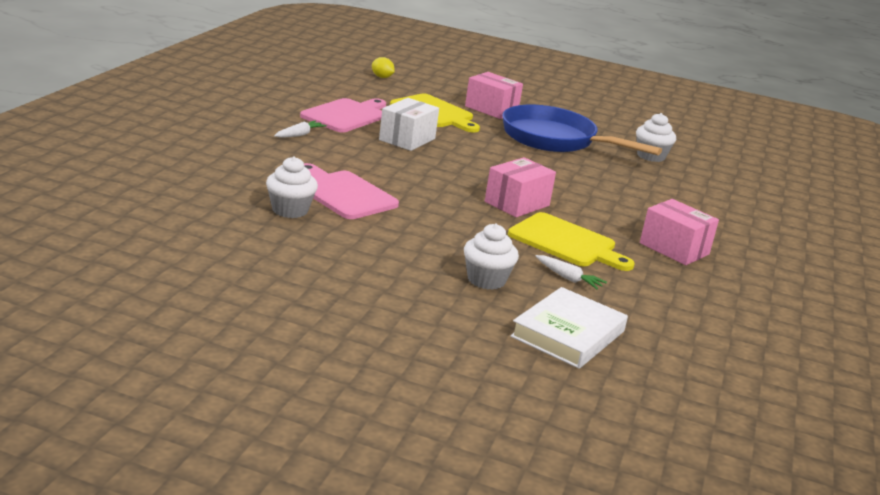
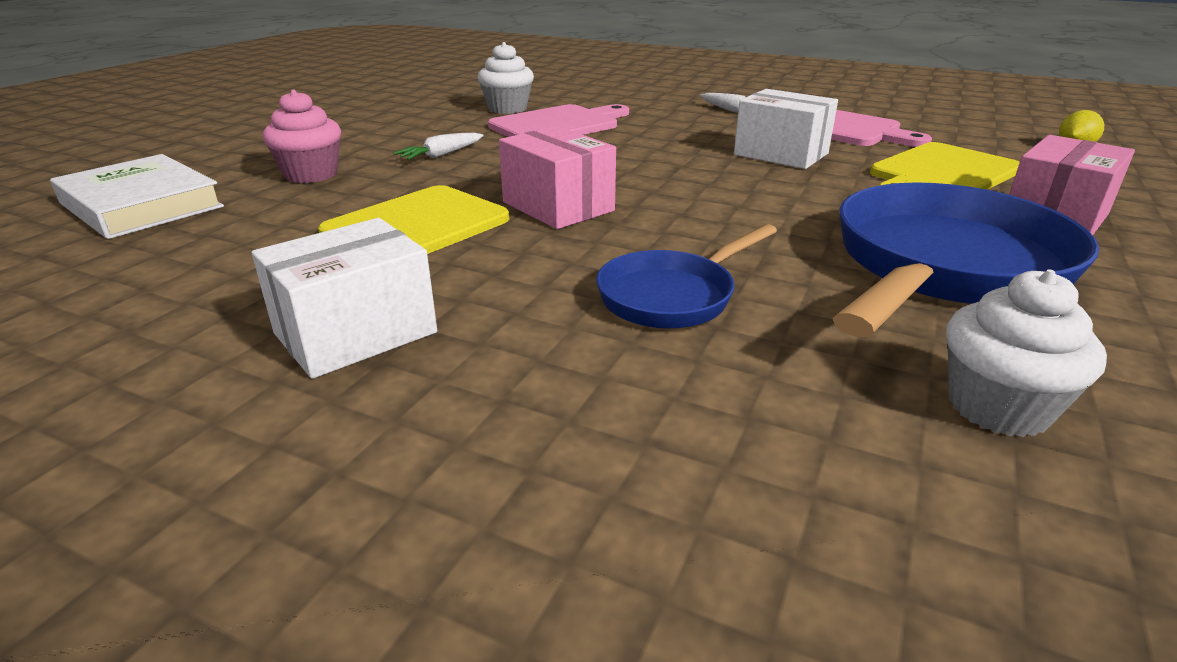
camera: 100 degrees right, 5 degrees up
(486, 280) = (311, 174): white cupcake -> pink cupcake
(568, 278) = (287, 219): white carrot -> white carrot (441, 155)
(607, 188) = (672, 296): none -> blue pan
(674, 249) = (356, 333): pink box -> white box

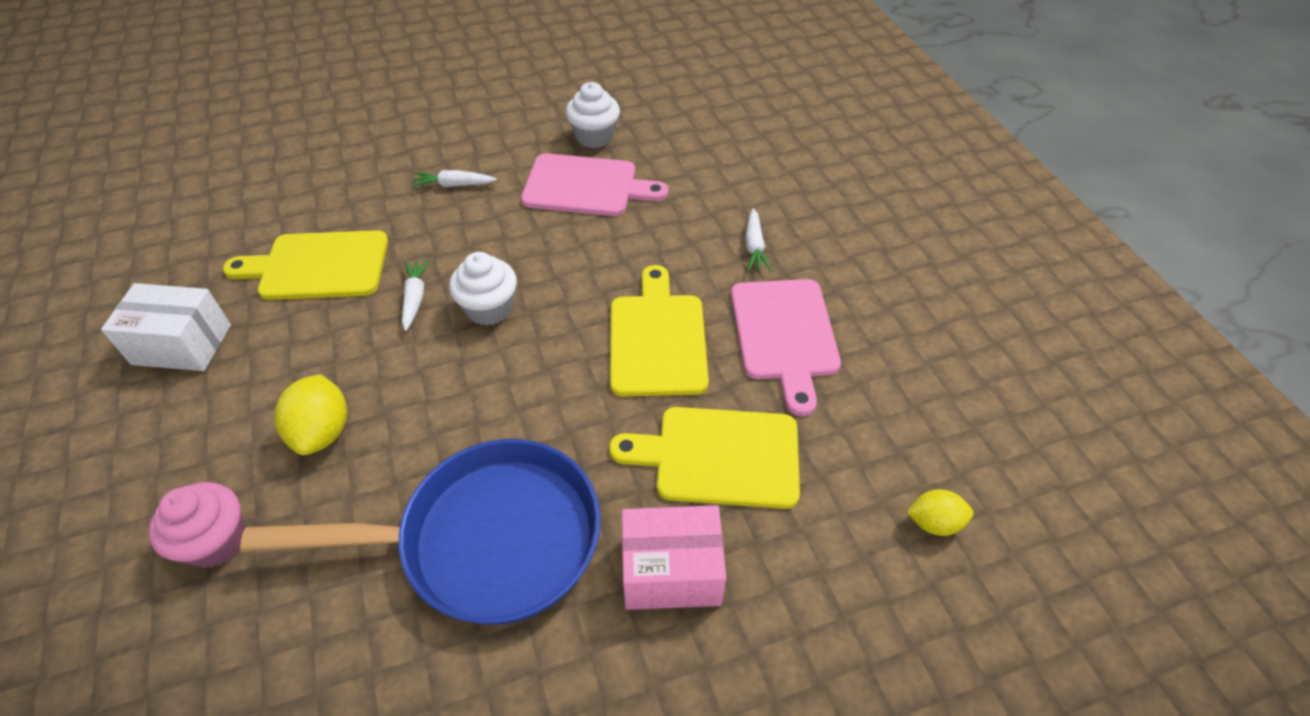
camera: 45 degrees right, 20 degrees up
(141, 205) = (257, 151): white book -> none
(311, 174) = (361, 165): pink cupcake -> pink cupcake (216, 541)
(558, 206) = (415, 298): pink box -> white carrot
(672, 296) = (322, 431): blue pan -> yellow lemon
(781, 154) = (657, 339): white box -> yellow cutting board
(998, 407) = (290, 640): white cupcake -> white cupcake (489, 308)

